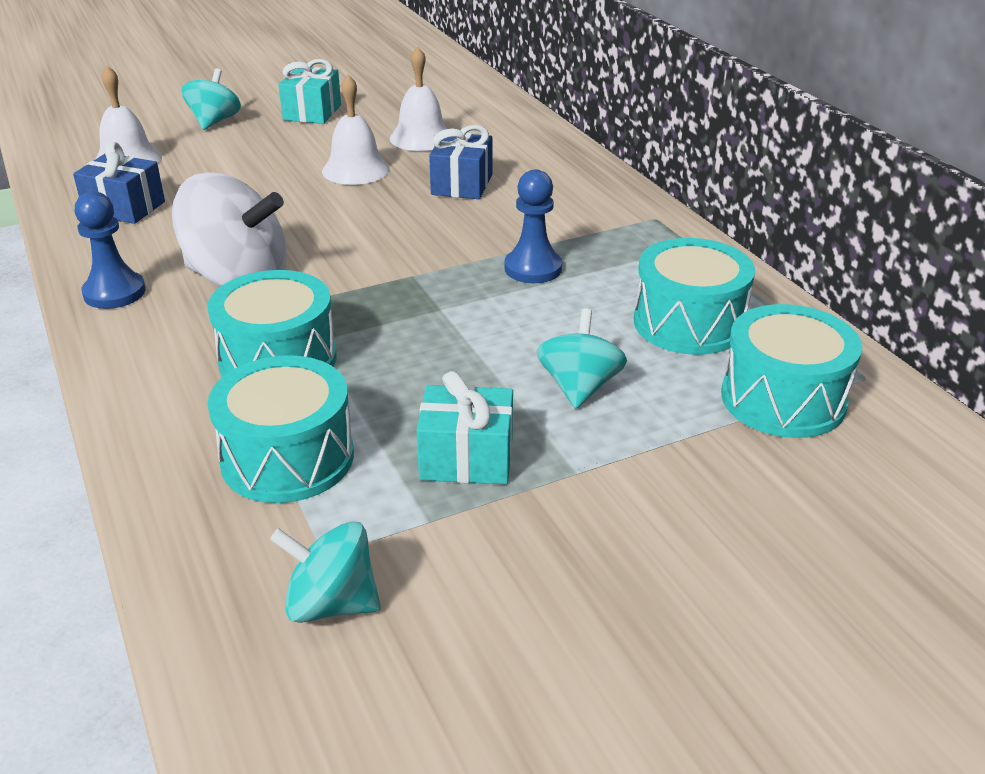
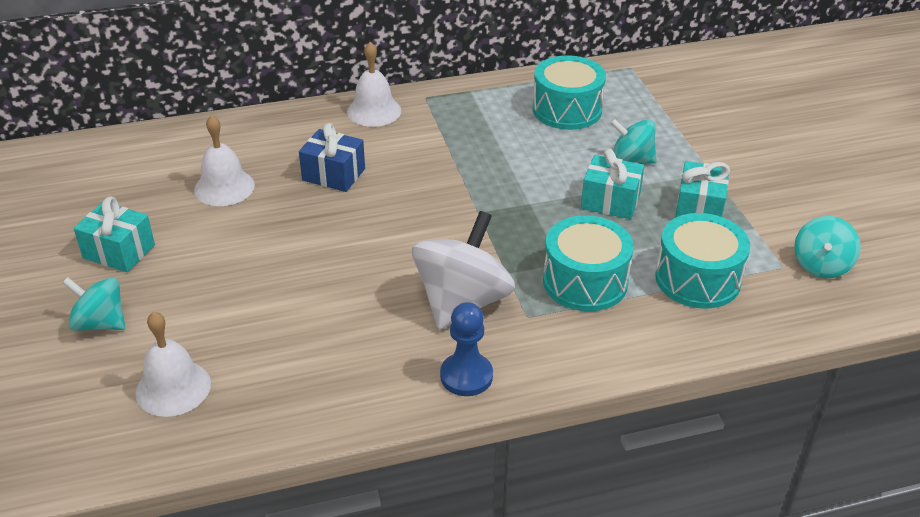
camera: 80 degrees left, 5 degrees up
(124, 208) = (296, 382): blue gift -> none
(355, 170) = (276, 229): white bell -> white bell (374, 111)
(463, 372) = (610, 201): none -> turquoise gift
(533, 268) = (483, 157): blue pawn -> none
(783, 399) = (649, 95): turquoise drum -> none

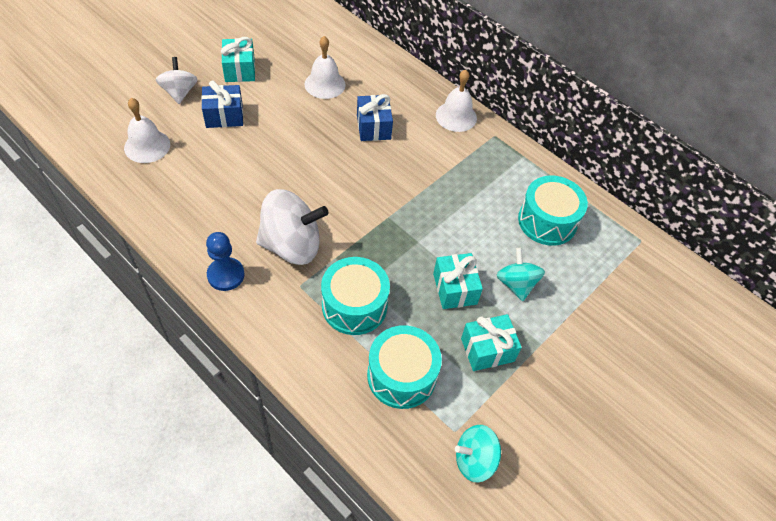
camera: 55 degrees right, 15 degrees up
(100, 323) = (179, 92): turquoise spinning top -> white spinning top
(191, 293) = (224, 116): none -> blue gift

